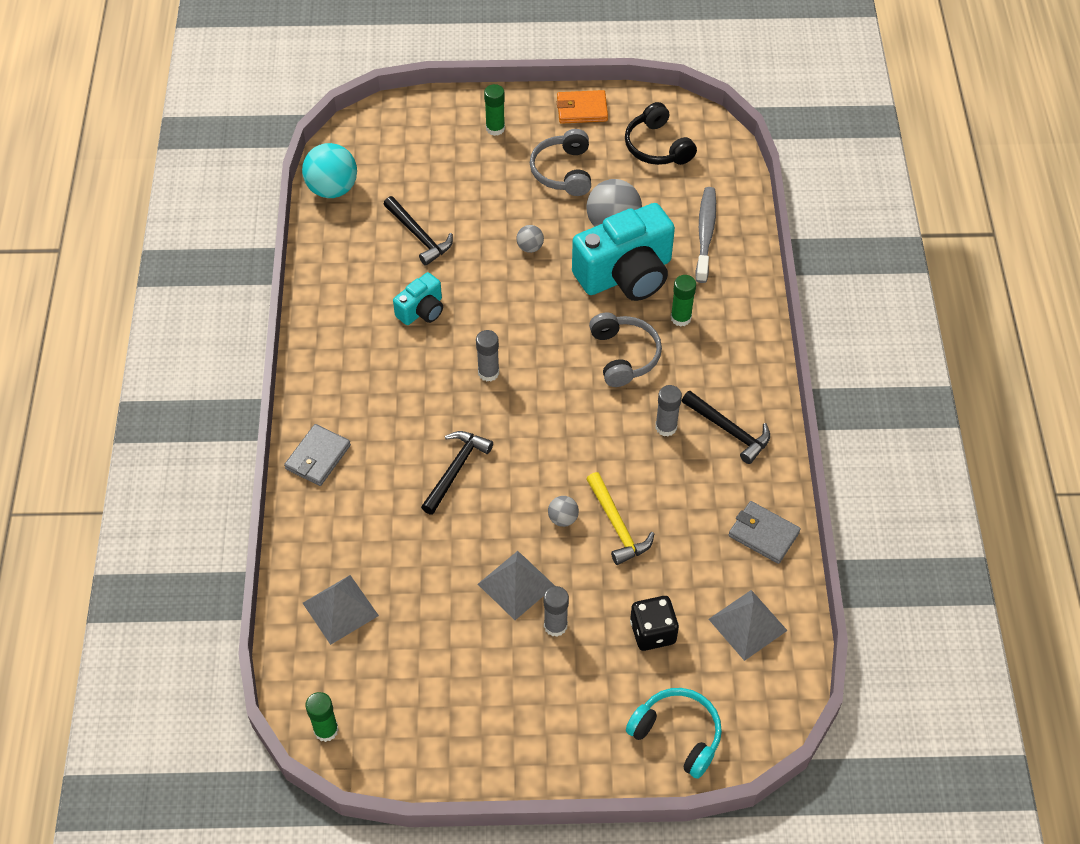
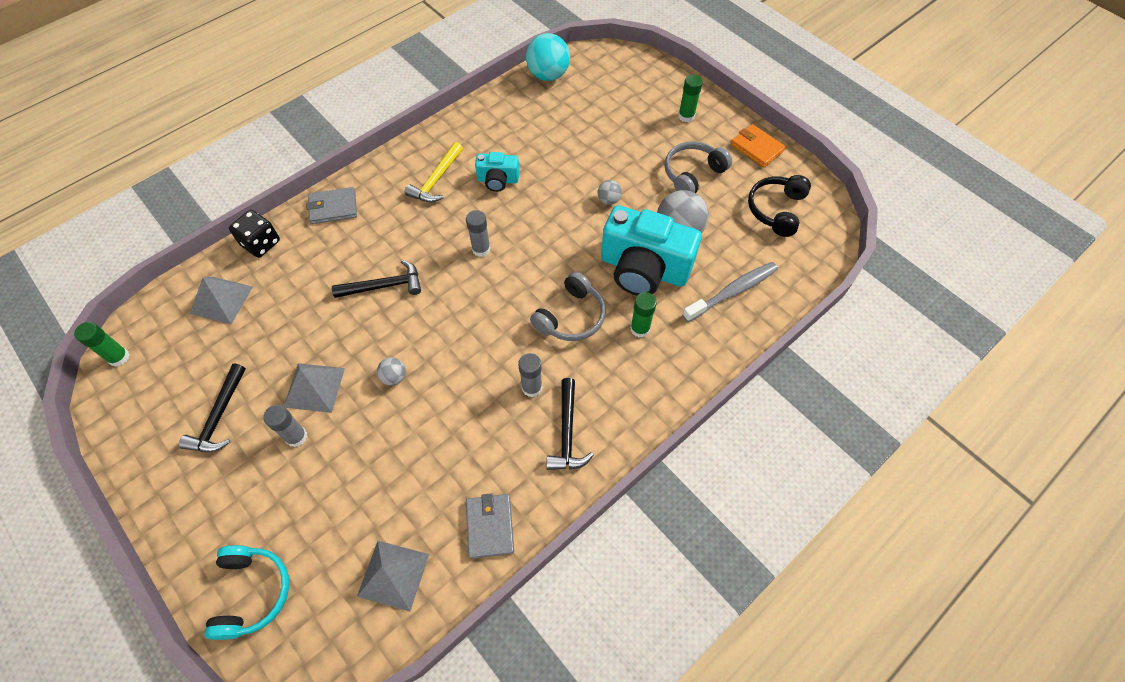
camera: 50 degrees right, 5 degrees up
(419, 236) = (556, 138): black hammer -> black hammer (219, 417)
(617, 525) = (416, 416): yellow hammer -> yellow hammer (436, 180)
(652, 632) = (336, 508): black dice -> black dice (261, 243)

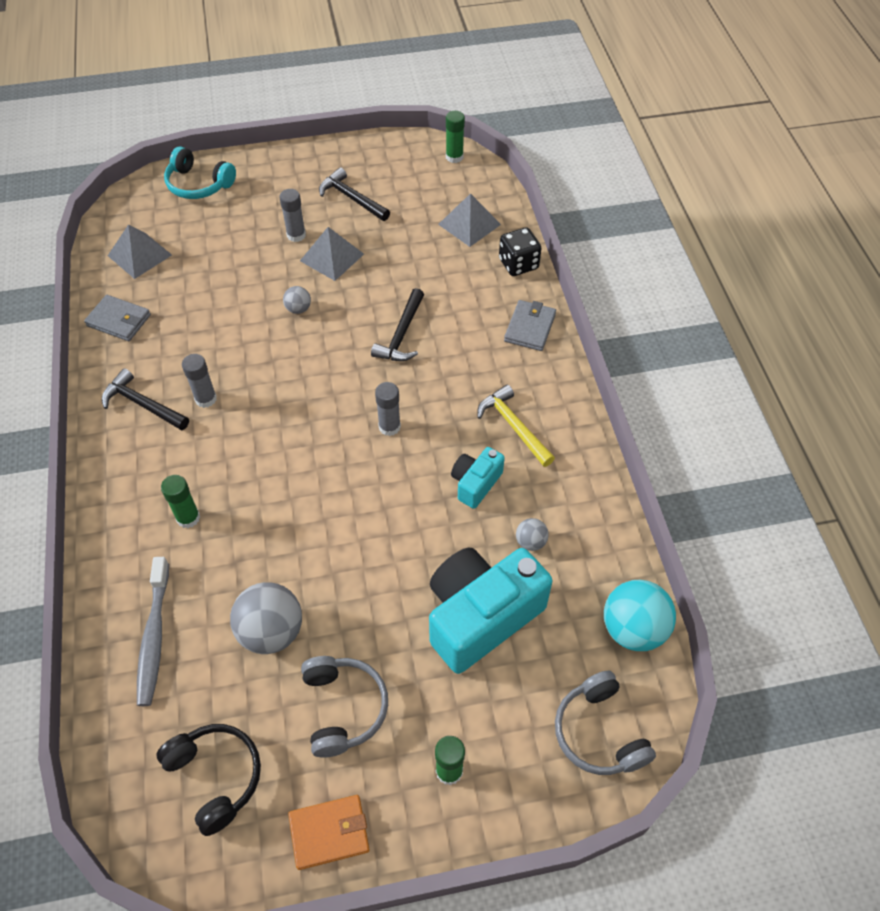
camera: 120 degrees right, 5 degrees down
(571, 317) = (250, 465): grey headphones -> grey headphones (598, 732)
(608, 200) = (370, 582): grey ball -> grey ball (530, 542)
(643, 269) = (252, 563): turquoise camera -> turquoise camera (481, 616)

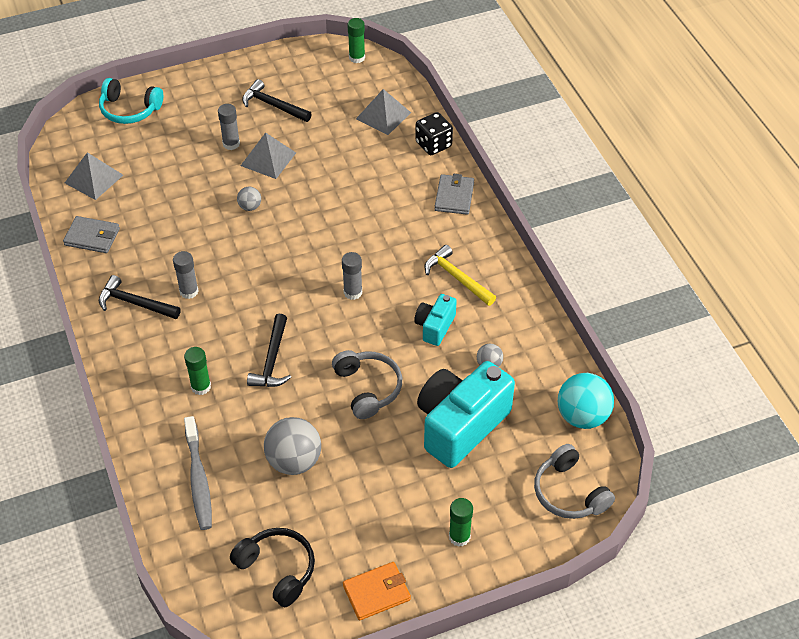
camera: 10 degrees left, 5 degrees down
(343, 708) = (366, 506): grey headphones -> grey headphones (368, 388)
(402, 334) = (345, 216): black hammer -> black hammer (272, 360)

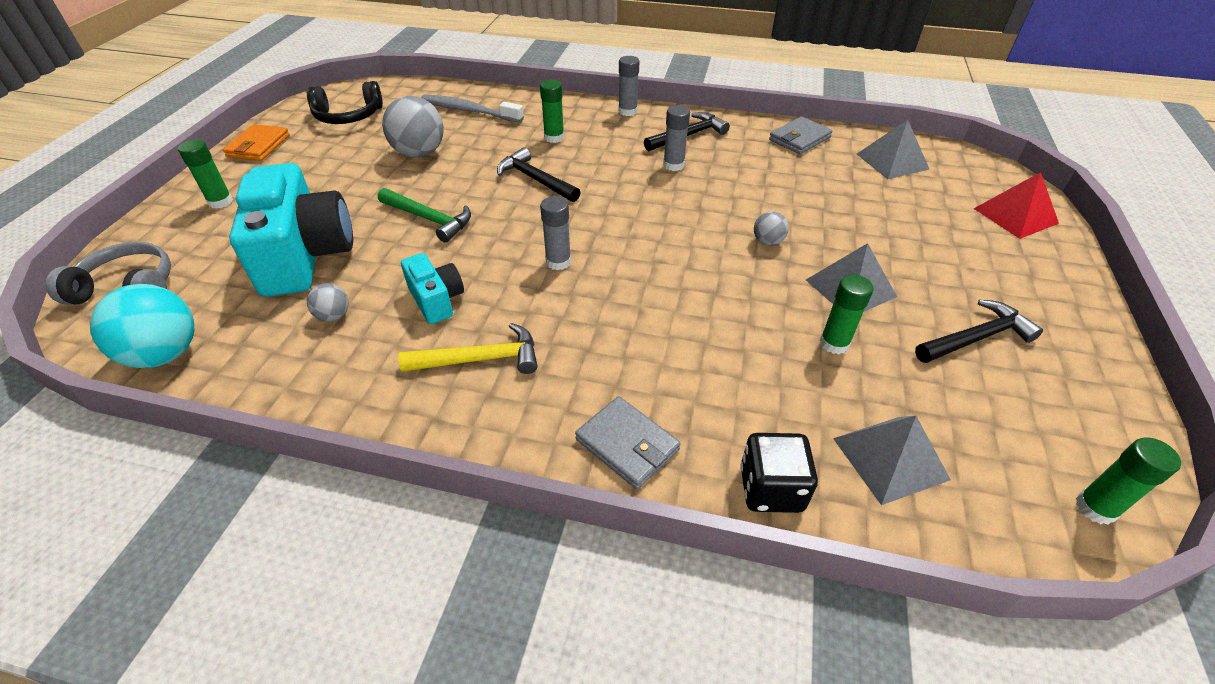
camera: 125 degrees right, 5 degrees down
(129, 110) = (1015, 215): turquoise headphones -> red pyramid
(231, 144) = (902, 269): grey glue stick -> grey glue stick (627, 111)
(322, 152) = (834, 343): none -> green glue stick
(368, 388) = (429, 219): grey headphones -> green hammer

